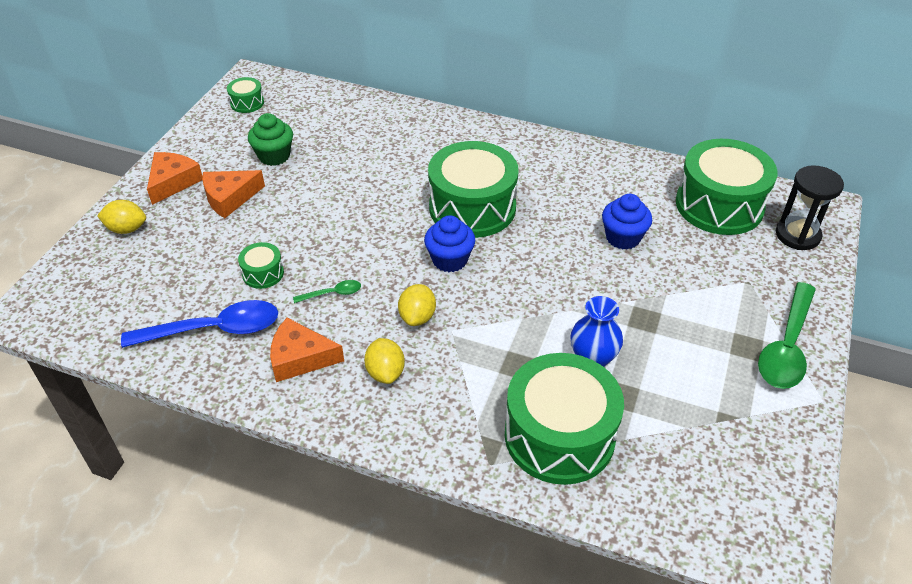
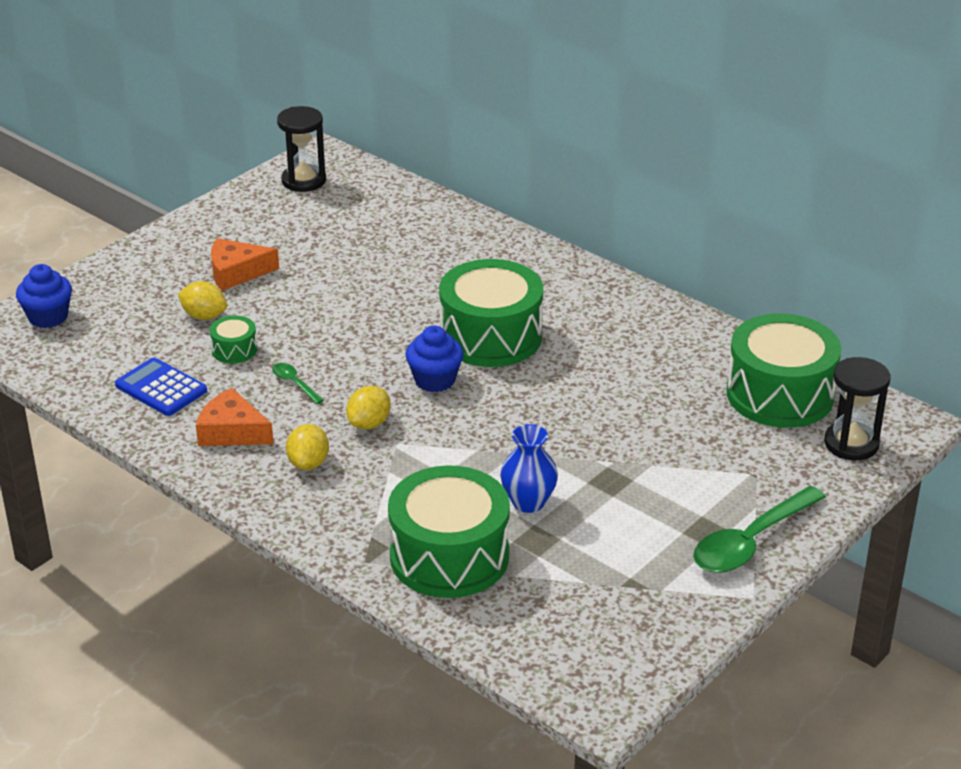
camera: 20 degrees right, 10 degrees down
(127, 229) = (119, 280): yellow lemon -> yellow lemon (204, 316)
(173, 182) = (186, 245): orange cheese -> none
(214, 330) = (161, 388): blue spoon -> blue calculator
(247, 103) = (304, 181): green drum -> black hourglass
(274, 156) = (304, 241): green cupcake -> none
(332, 293) = (294, 383): green spoon -> green spoon turned 135 degrees counterclockwise
(623, 238) = (641, 401): blue cupcake -> blue cupcake (48, 317)

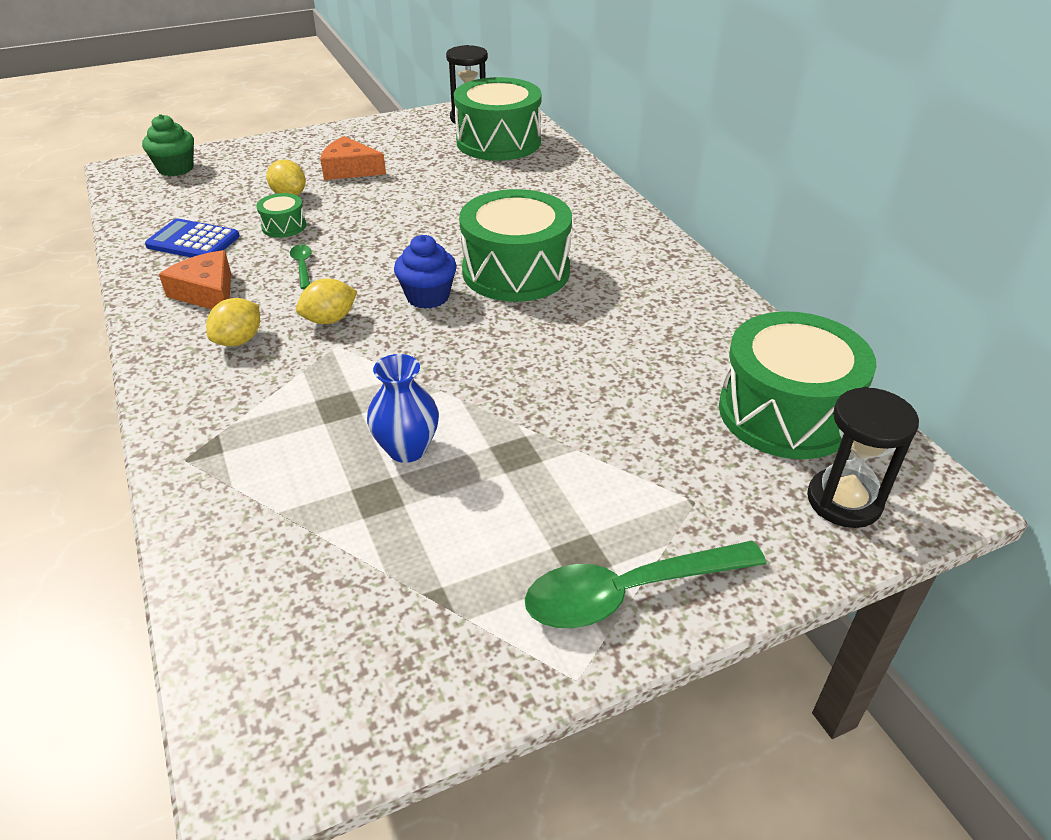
camera: 25 degrees right, 5 degrees up
(48, 317) = (176, 168): blue cupcake -> green cupcake
(161, 388) = (193, 241): blue calculator -> blue calculator turned 45 degrees counterclockwise
(449, 556) = (270, 484): green drum -> green drum (498, 142)

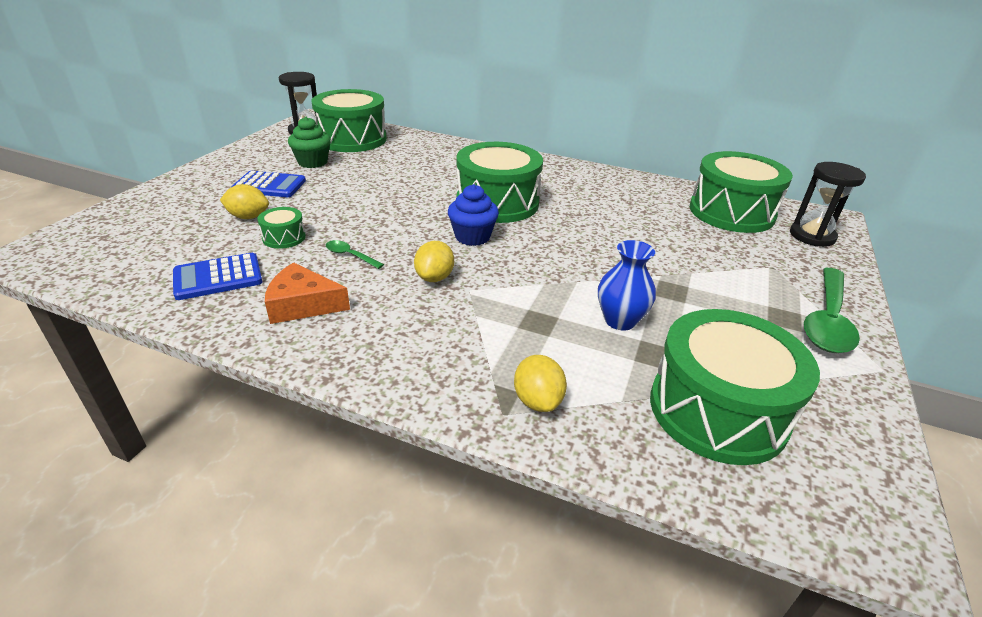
camera: 45 degrees left, 5 degrees down
(176, 168) = (91, 235): green cupcake -> green cupcake (313, 162)
(239, 340) = (393, 321): yellow lemon -> yellow lemon (537, 400)
(333, 577) = (717, 410): none -> green drum
(349, 169) = (269, 185): orange cheese -> blue calculator

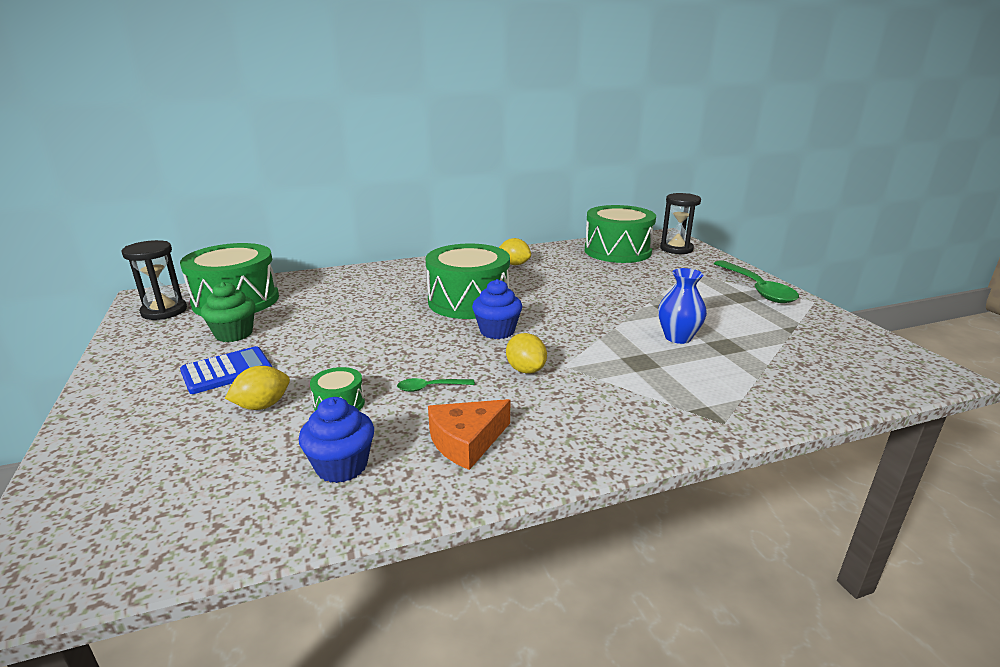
camera: 40 degrees left, 10 degrees down
(218, 277) = (341, 466): blue calculator -> blue cupcake
(537, 400) = (724, 404): yellow lemon -> yellow lemon (514, 264)
(717, 410) = (798, 357): green drum -> none

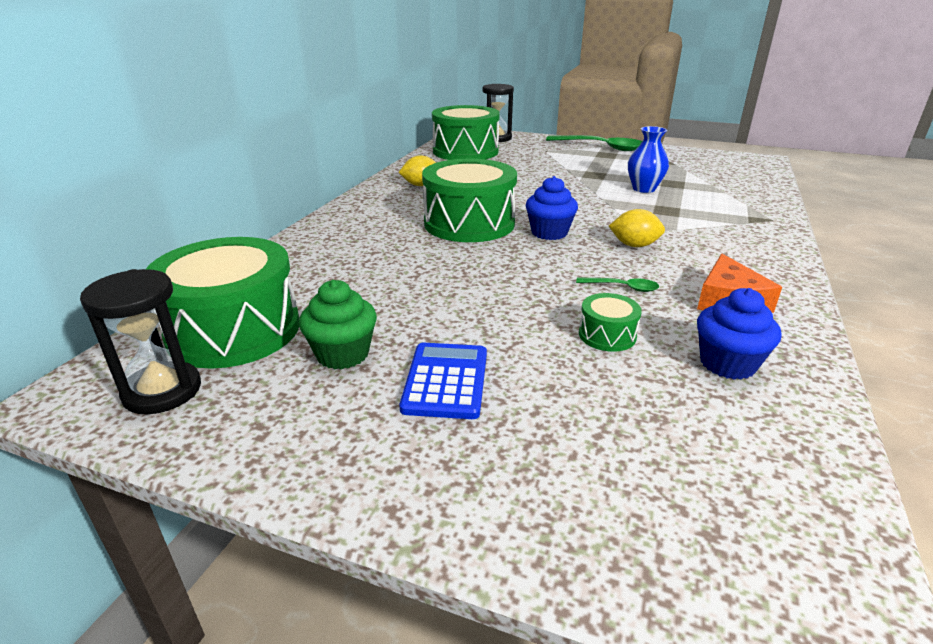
camera: 50 degrees left, 5 degrees up
(262, 406) = (563, 377): yellow lemon -> none
(430, 388) = (622, 287): green spoon -> green spoon turned 105 degrees counterclockwise

